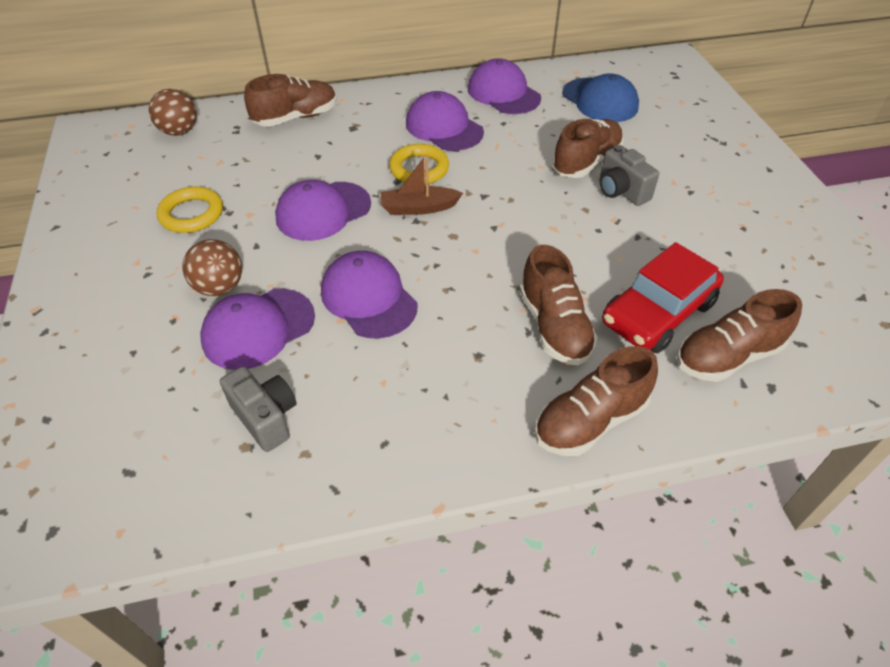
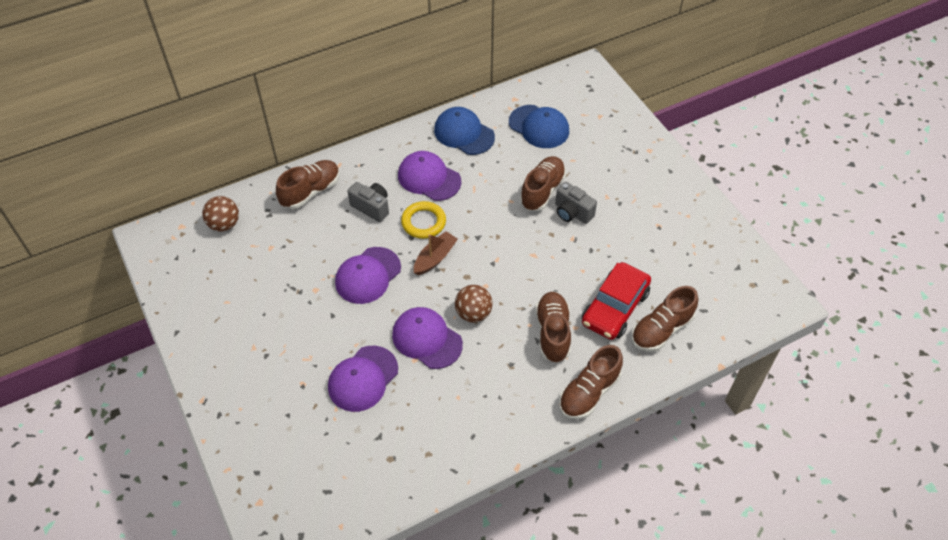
camera: 15 degrees left, 5 degrees up
(191, 214) = (273, 299): yellow ring -> none
(220, 287) = (322, 354): brown ball -> brown ball (473, 313)
(266, 418) = (395, 438): grey camera -> grey camera (371, 207)
(418, 208) = (435, 258): brown boat -> brown boat turned 150 degrees clockwise
(503, 93) = (464, 133): purple cap -> blue cap
(554, 326) = (552, 333): brown shoe -> brown shoe turned 150 degrees counterclockwise

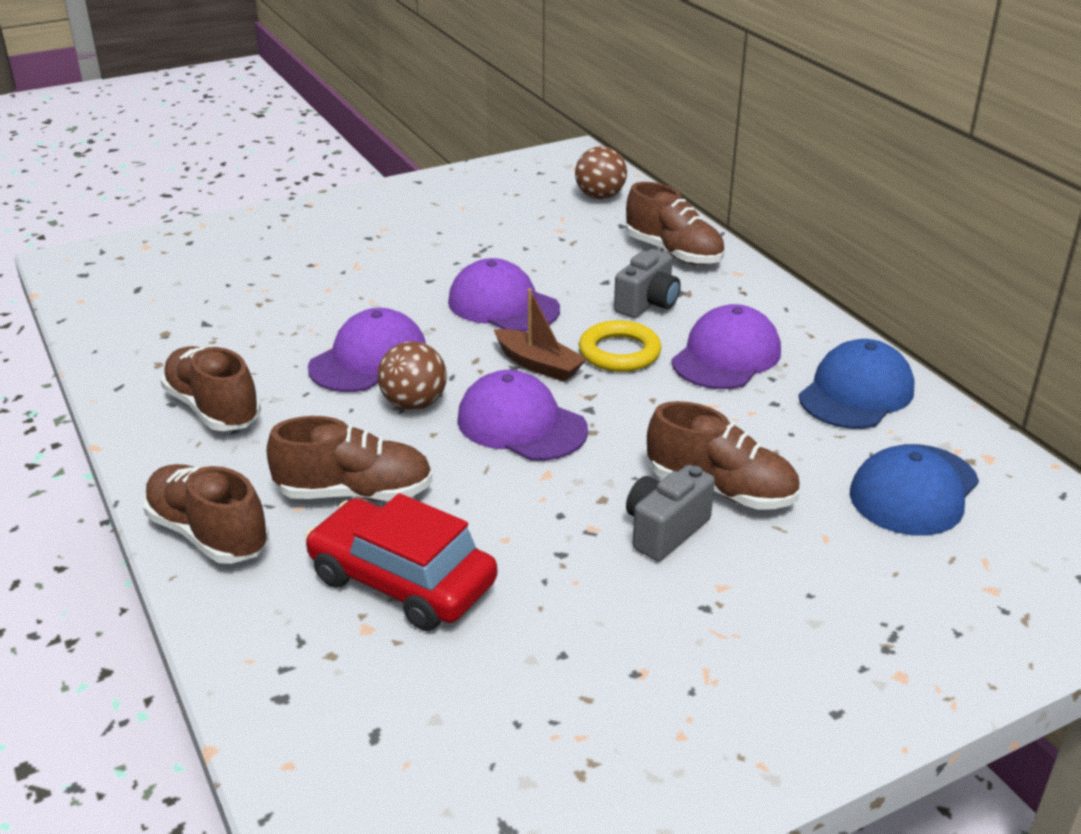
camera: 90 degrees right, 20 degrees down
(363, 378) = (309, 308): purple cap -> purple cap (521, 424)
(661, 330) = (332, 652): brown shoe -> brown shoe (213, 409)

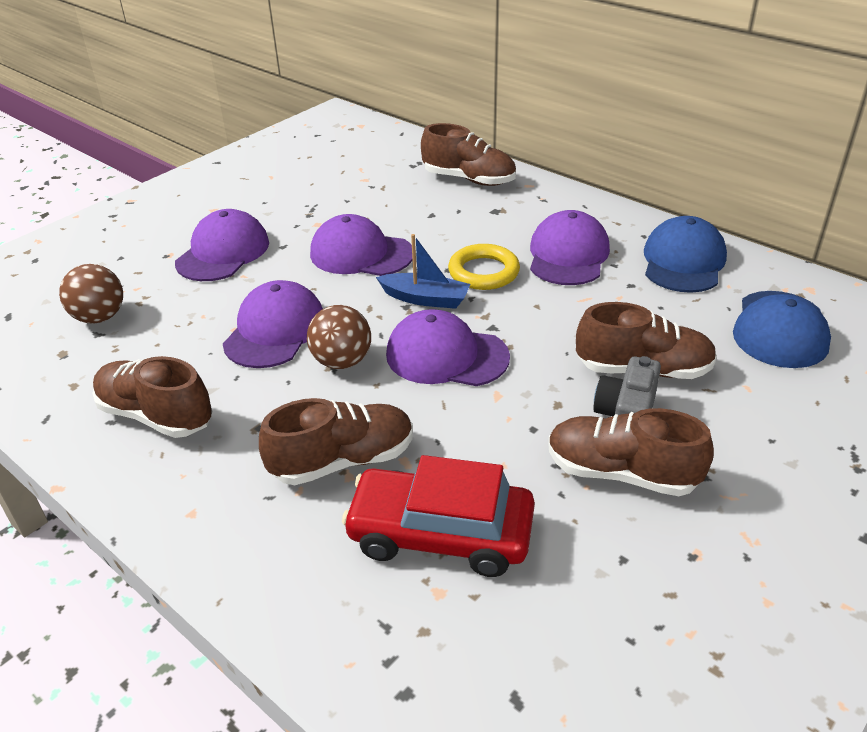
camera: 20 degrees left, 5 degrees up
(208, 534) = (228, 544): brown shoe -> brown shoe (621, 473)
(366, 274) = (223, 252): none -> purple cap
(539, 365) = (425, 299): brown boat -> blue boat
(600, 197) = (379, 145): brown ball -> brown ball (100, 317)
(647, 304) = (477, 226): grey camera -> none

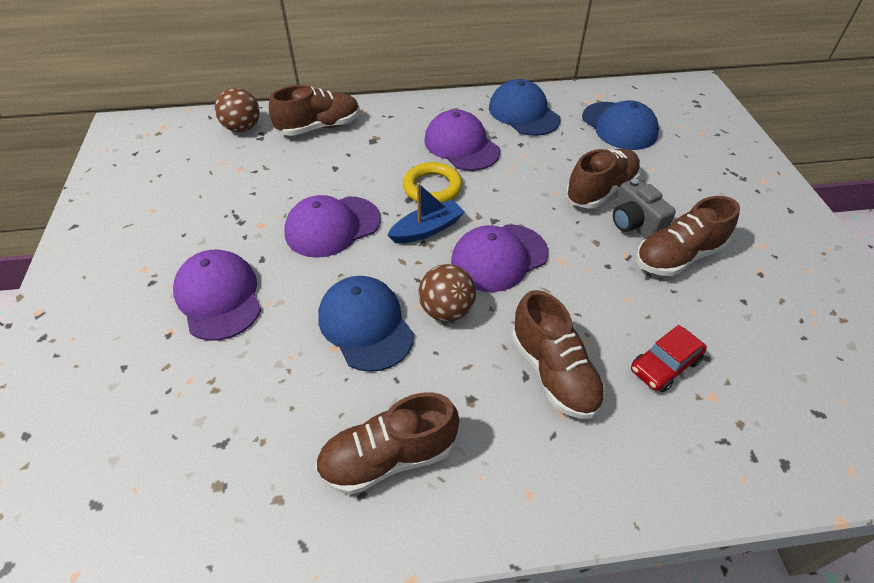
camera: 50 degrees left, 10 degrees up
(100, 317) = (199, 429): brown ball -> brown ball (242, 128)
(275, 330) = (365, 325): purple cap -> blue cap
(343, 461) = (553, 372): brown shoe -> brown shoe turned 135 degrees clockwise
(440, 534) = (664, 365): red car -> red car, size x0.57

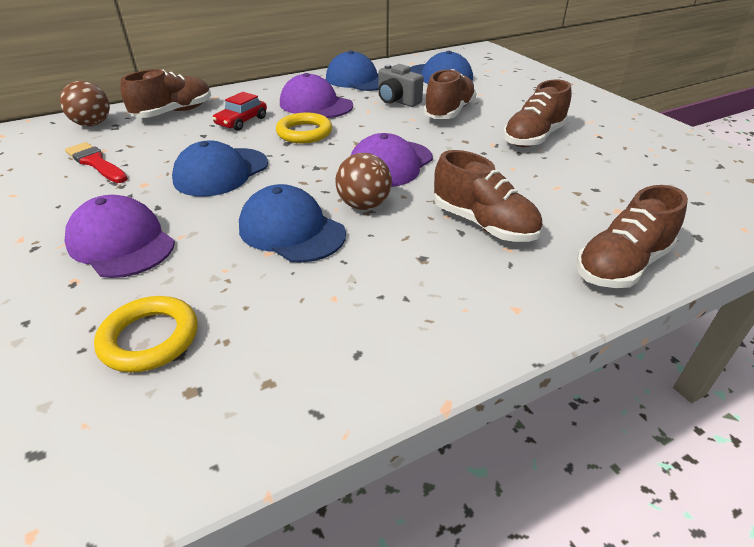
camera: 20 degrees left, 10 degrees down
(206, 417) = (150, 338): none -> yellow ring
(229, 184) = (96, 163): none -> red brush
(332, 226) = (221, 172): purple cap -> blue cap
(388, 457) = (368, 318): brown shoe -> brown shoe (621, 265)
(427, 229) = (315, 158): blue boat -> none
(634, 224) = (488, 126): grey camera -> grey camera (397, 101)
(664, 365) = (568, 200): red car -> red car (242, 121)

